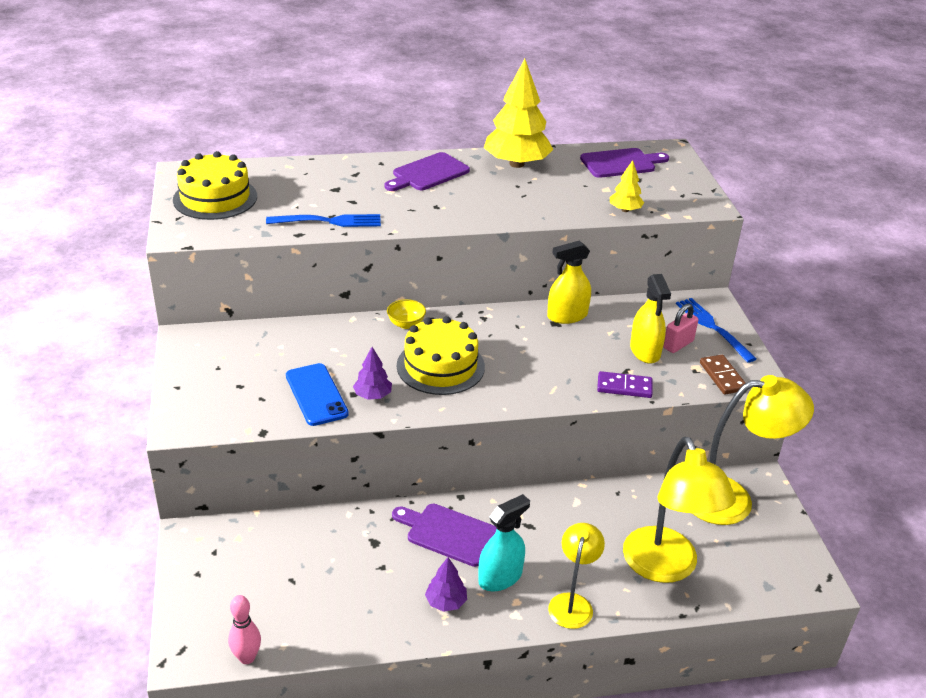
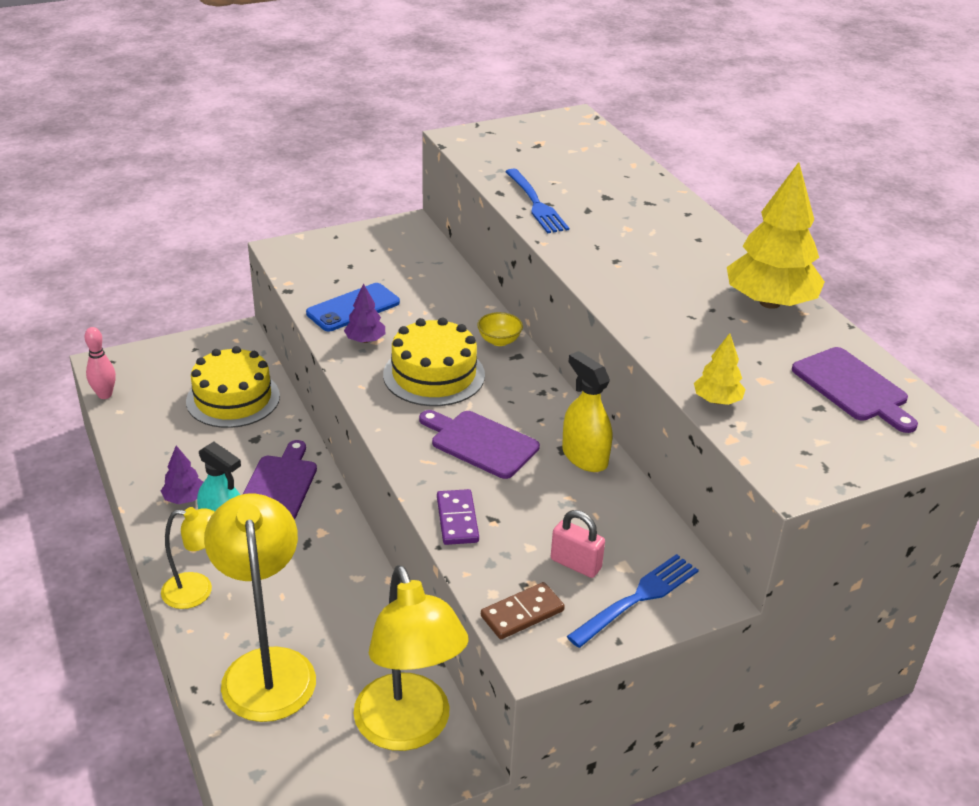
camera: 75 degrees right, 0 degrees up
(215, 198) = (538, 141): yellow cake -> yellow cake (233, 398)
(428, 173) = (689, 245): purple cutting board -> purple cutting board (480, 443)
(645, 351) = (543, 533): yellow spray bottle -> none
(665, 567) = (267, 667): yellow lamp -> yellow lamp turned 105 degrees clockwise

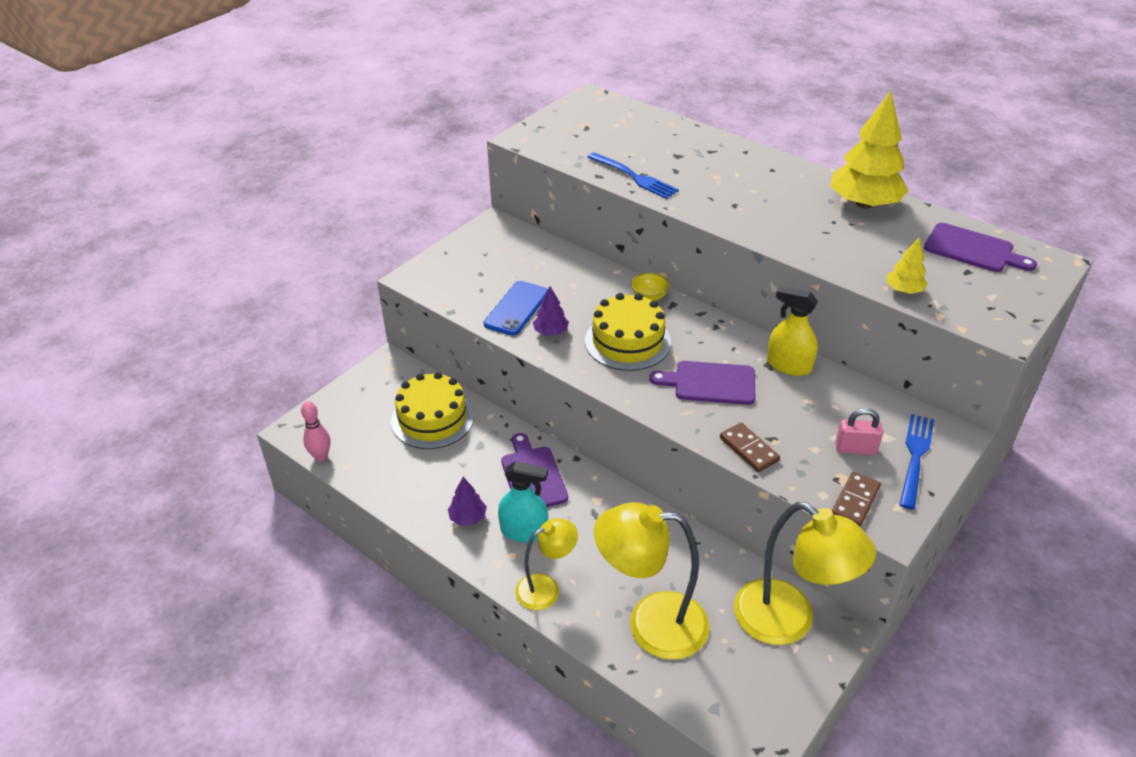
camera: 25 degrees left, 5 degrees up
(267, 667) = (651, 624): yellow lamp -> yellow lamp turned 45 degrees counterclockwise
(457, 519) = (748, 449): purple domino -> brown domino

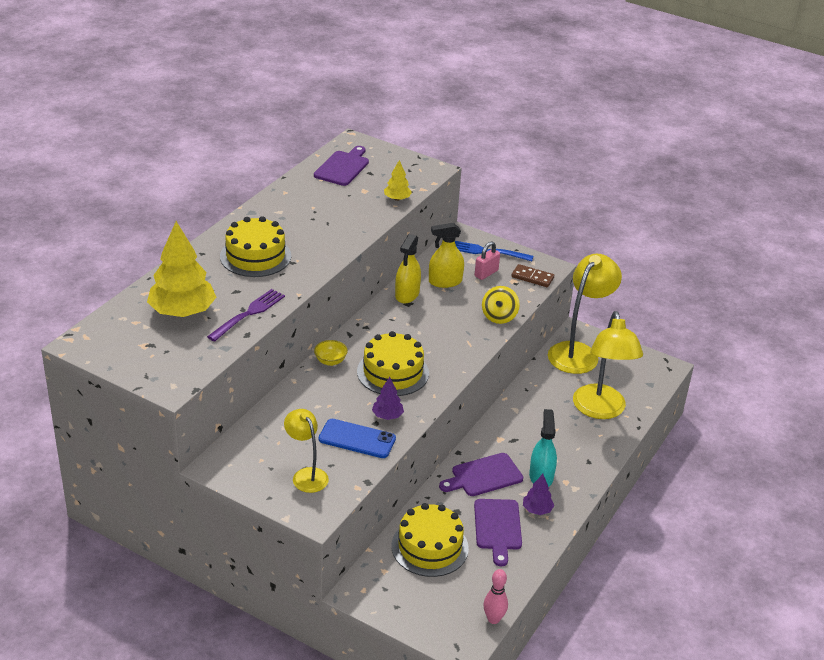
camera: 100 degrees left, 5 degrees down
(546, 588) = (589, 461): yellow lamp -> yellow lamp (306, 475)
(634, 177) = (248, 314): blue fork -> purple fork
(710, 383) = (434, 331): purple cutting board -> purple cutting board (497, 527)
(744, 182) = (255, 256): none -> yellow cake
(748, 449) = (499, 316): brown domino -> yellow spinning top
(825, 404) = (445, 282): none -> yellow spray bottle
(855, 449) = (486, 273): pink padlock -> pink padlock turned 45 degrees clockwise
(864, 204) = (285, 203): yellow tree -> yellow tree (182, 312)

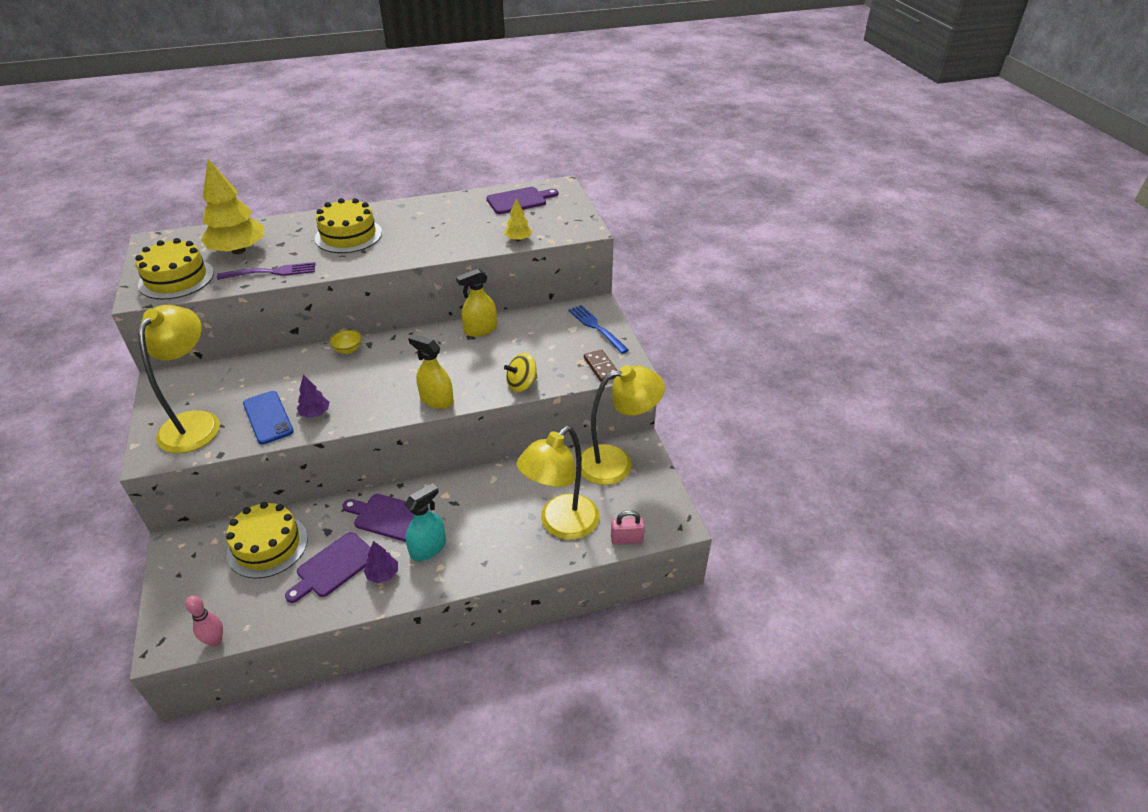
camera: 45 degrees right, 5 degrees up
(306, 475) = (196, 422): yellow lamp -> yellow lamp, size x1.75
(393, 372) = (373, 382): yellow cake -> yellow cake (176, 279)
(445, 282) = (524, 334): yellow spray bottle -> yellow spray bottle (436, 400)
(486, 273) = (568, 344): pink padlock -> pink padlock (626, 539)

